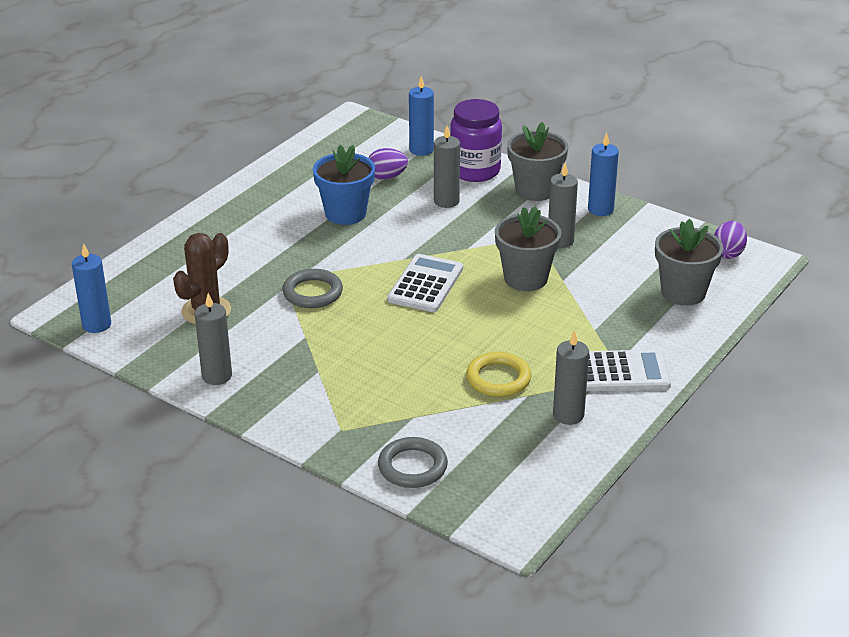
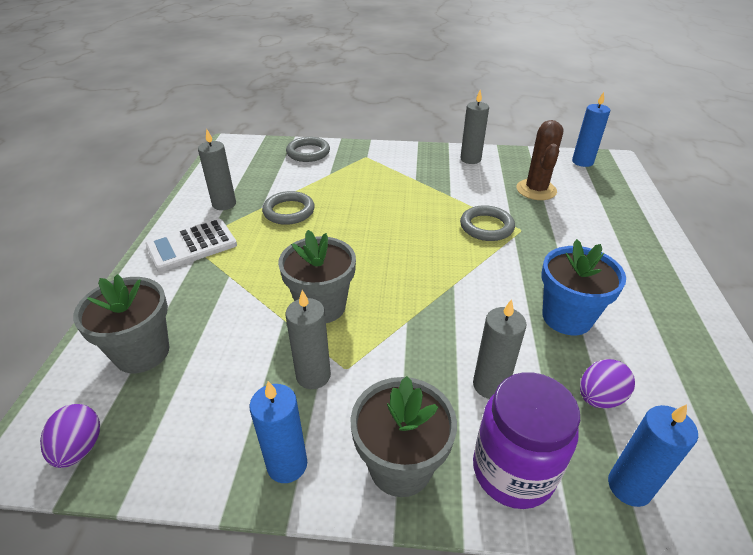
camera: 150 degrees right, 5 degrees up
(425, 284) = (408, 266): white calculator -> none
(498, 379) = (289, 211): yellow ring -> grey ring

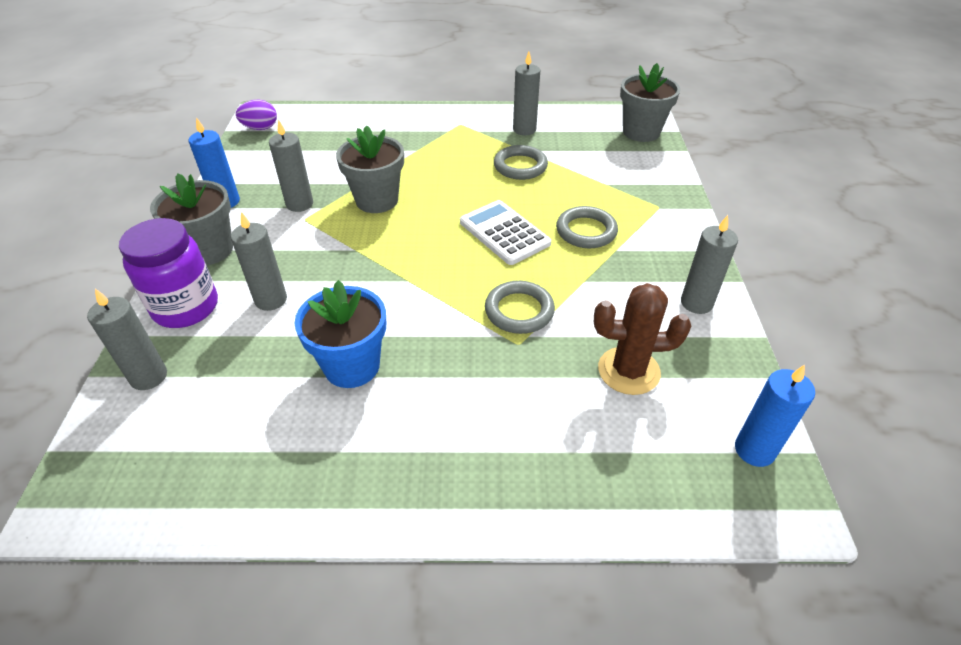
camera: 85 degrees right, 5 degrees up
(142, 352) = (333, 130): grey flower pot -> grey flower pot (641, 132)
(192, 245) = (457, 126): white calculator -> white calculator (504, 233)
(308, 152) = (649, 164): grey ring -> grey ring (586, 231)
(599, 398) = (240, 374): purple egg -> none
(629, 486) = (149, 376): blue candle -> grey candle

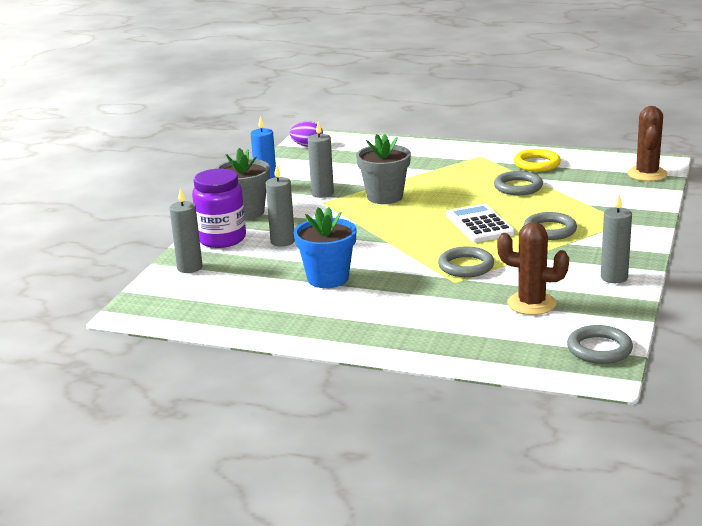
camera: 20 degrees right, 20 degrees down
(524, 129) = (537, 164): grey candle -> yellow ring
(641, 132) = (647, 174): grey flower pot -> brown cactus
(754, 450) = (599, 349): blue candle -> grey ring

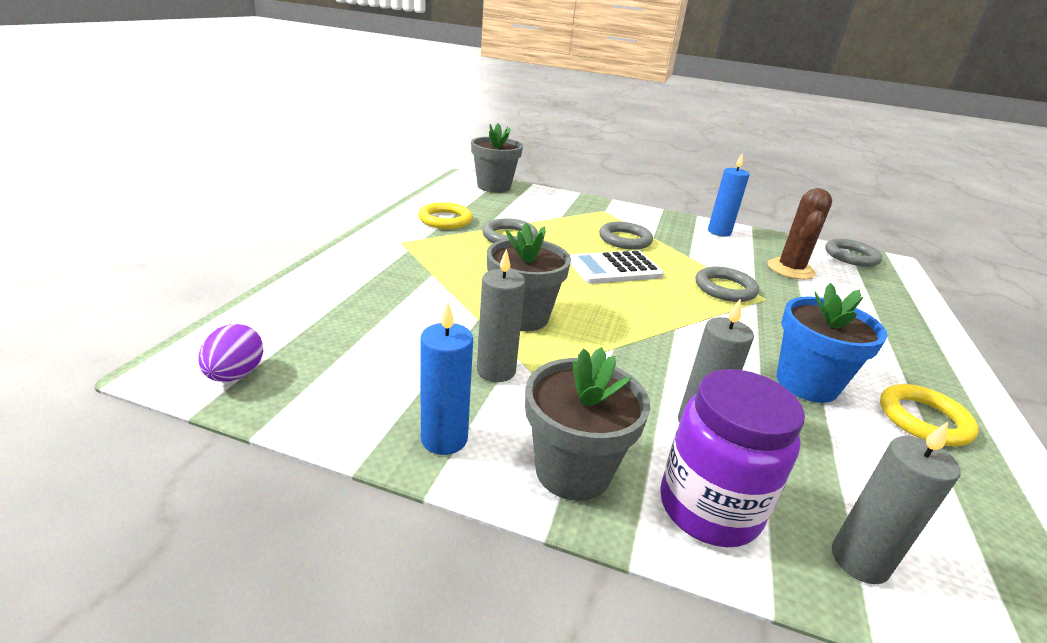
camera: 95 degrees left, 5 degrees up
(293, 312) = (923, 419): none -> yellow ring
(614, 277) = (719, 232): grey candle -> blue candle
(647, 174) = (494, 186): brown cactus -> grey flower pot

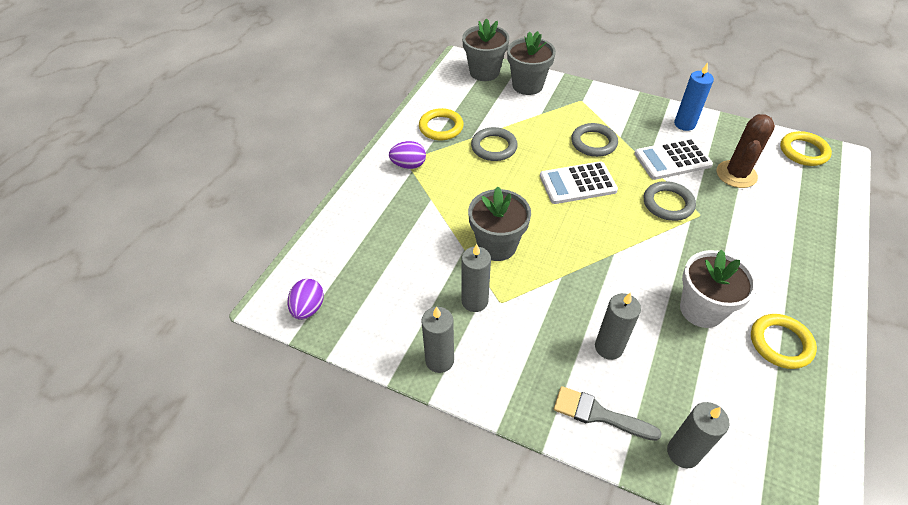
camera: 10 degrees right, 20 degrees up
(404, 245) = (408, 165): none -> purple egg
(444, 439) = (439, 360): blue candle -> grey candle
(573, 471) = (517, 385): grey flower pot -> grey flower pot (527, 85)
(709, 508) = (598, 414): purple jar -> grey brush
(716, 256) = (672, 159): none -> white calculator
(806, 383) = (701, 309): blue flower pot -> white flower pot
(851, 256) = (803, 151): grey ring -> yellow ring

